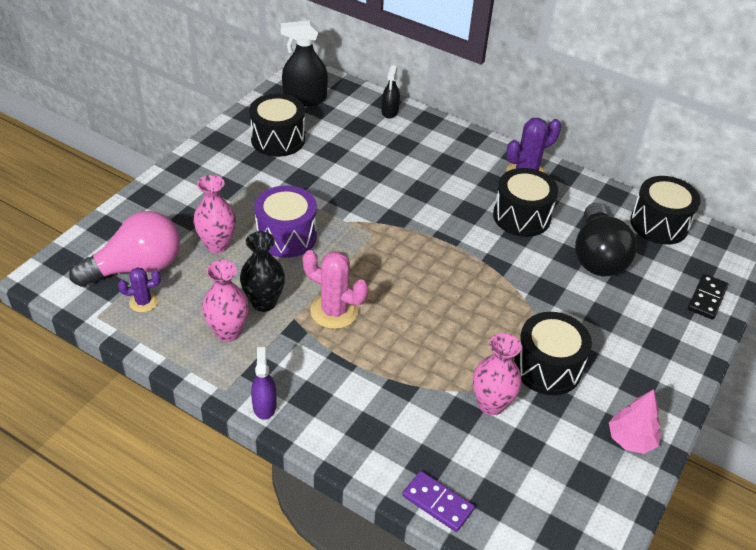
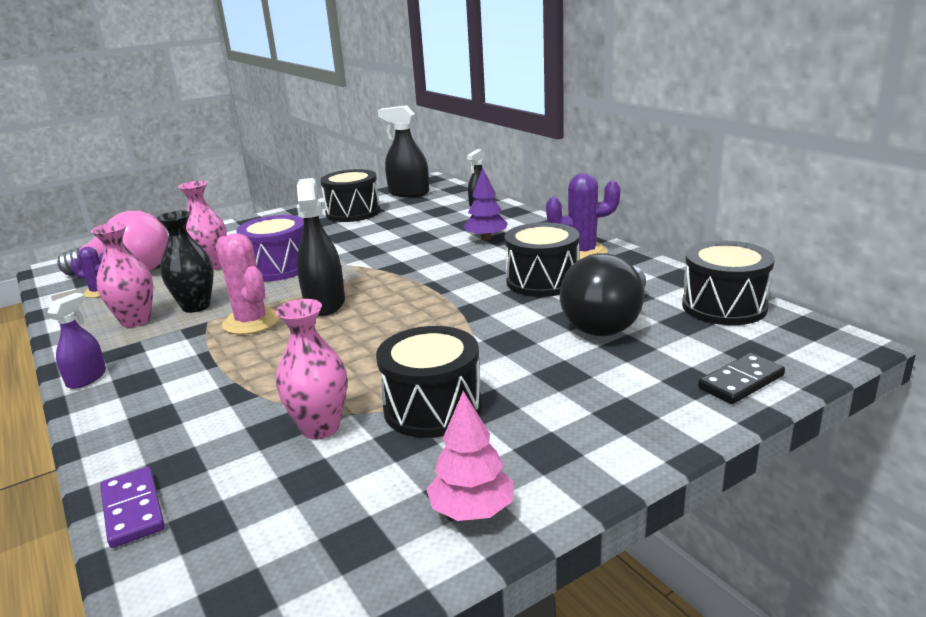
camera: 30 degrees right, 20 degrees down
(374, 276) = (325, 303): none -> black spray bottle
(435, 164) = (486, 238): none -> purple tree

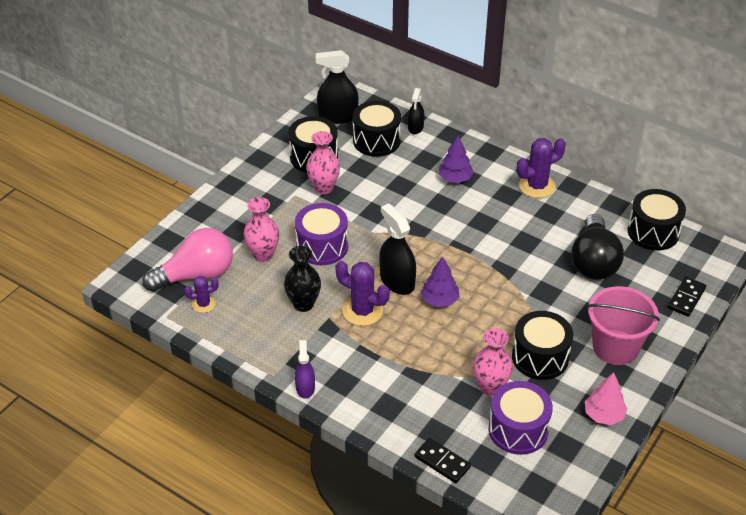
camera: 25 degrees left, 20 degrees up
(132, 510) = (442, 462): purple domino -> black domino
(136, 321) = (274, 329): pink vase -> pink vase (324, 188)
(251, 322) = (362, 311): pink cactus -> purple cactus
(302, 494) = (518, 429): none -> purple drum
(356, 326) = (439, 300): none -> purple tree
(542, 281) = (529, 226): black drum -> black drum (376, 141)
(569, 419) = (615, 347): none -> pink bucket

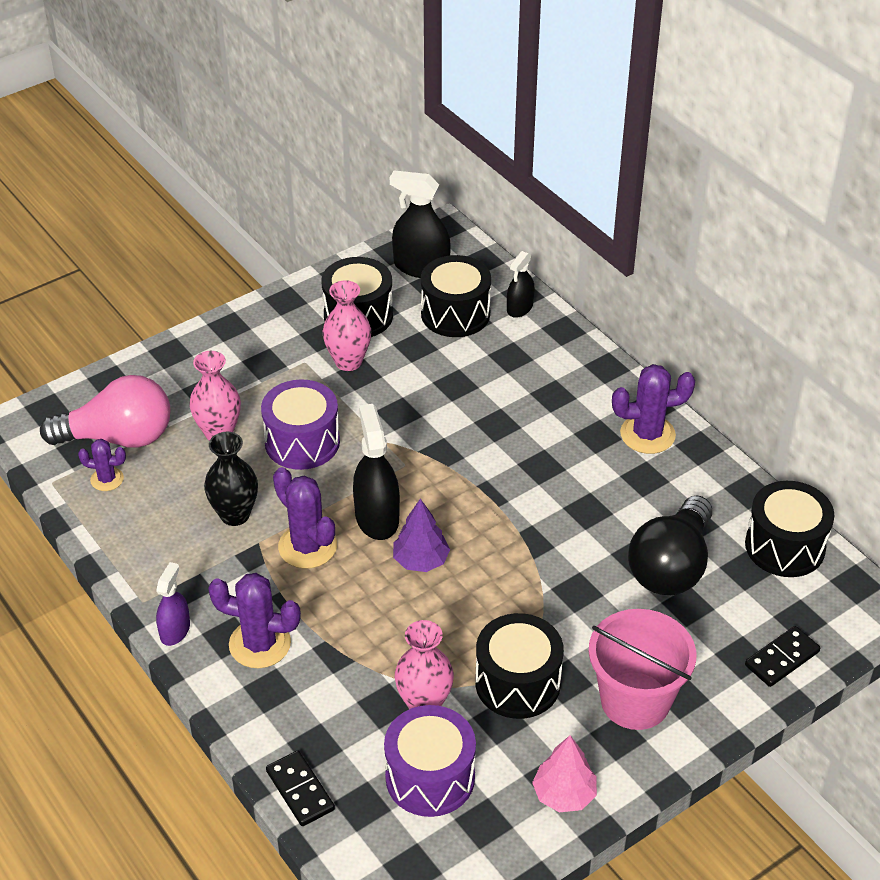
camera: 20 degrees right, 0 degrees up
(366, 380) = (260, 644): none -> purple cactus
(455, 178) = (536, 394): purple tree -> none

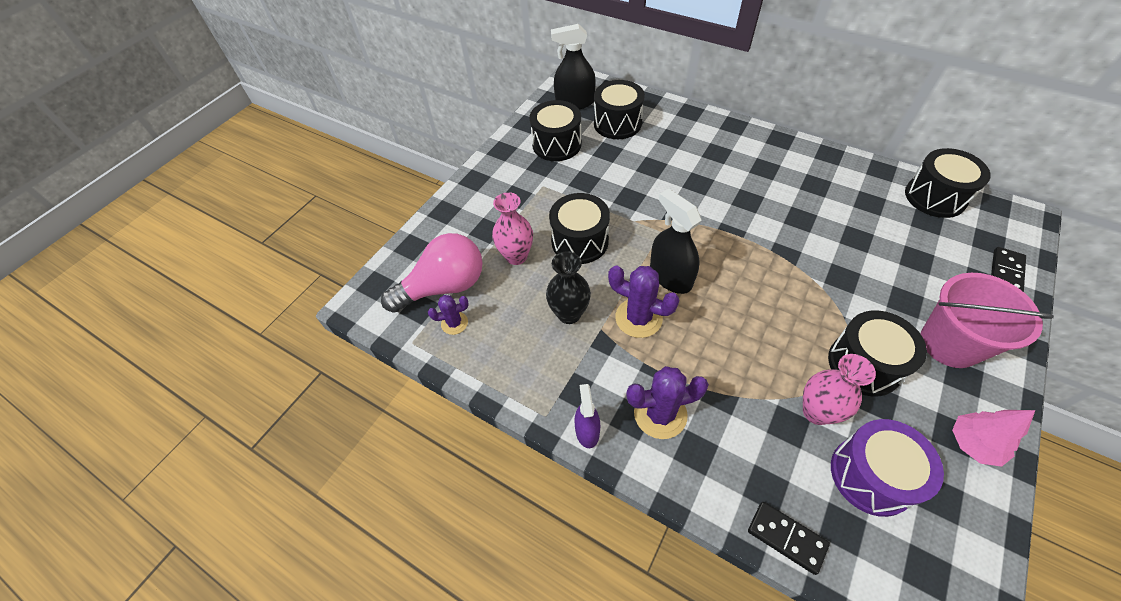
camera: 20 degrees left, 10 degrees up
(302, 442) = (580, 241): purple drum -> black drum
(348, 362) = (572, 176): pink vase -> none
(421, 561) = (724, 297): purple tree -> none
(519, 308) = (654, 107): black spray bottle -> none
(647, 434) = (793, 157): purple cactus -> none
(671, 566) = (883, 236): black light bulb -> none

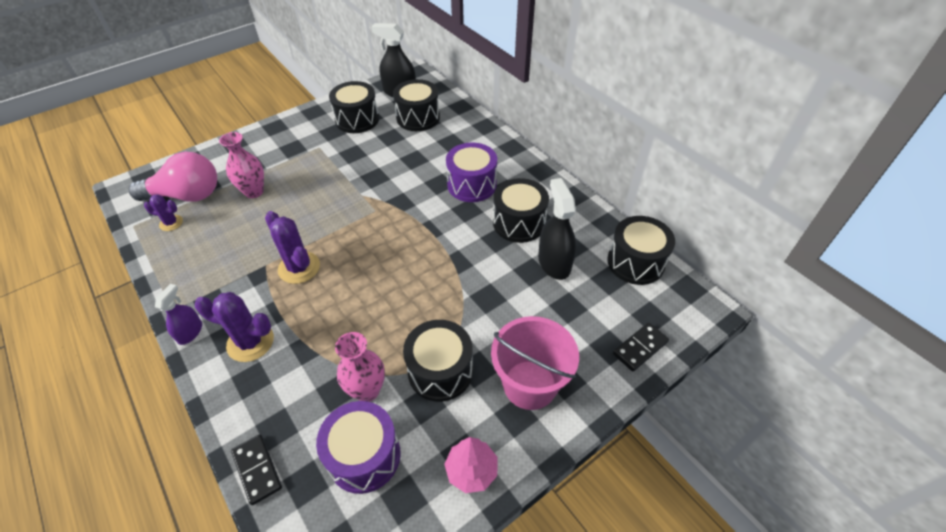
camera: 20 degrees right, 5 degrees down
(569, 314) = (253, 246): black vase -> none
(580, 241) = (308, 196): black drum -> black drum (519, 223)
(670, 276) = (351, 246): black spray bottle -> black spray bottle (554, 263)
(730, 174) = (471, 185): none -> purple drum

